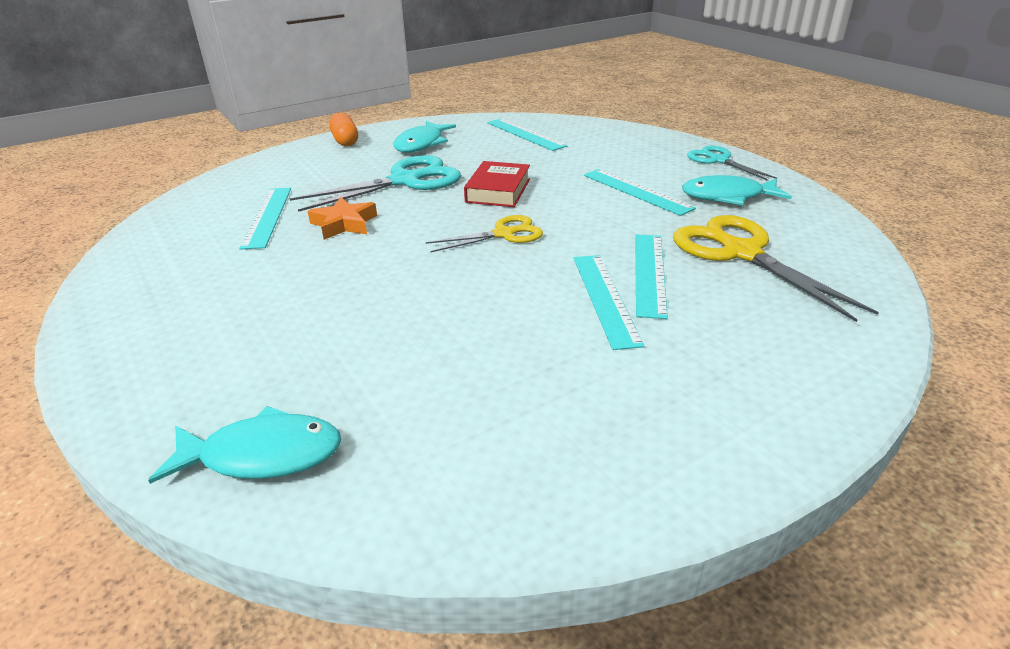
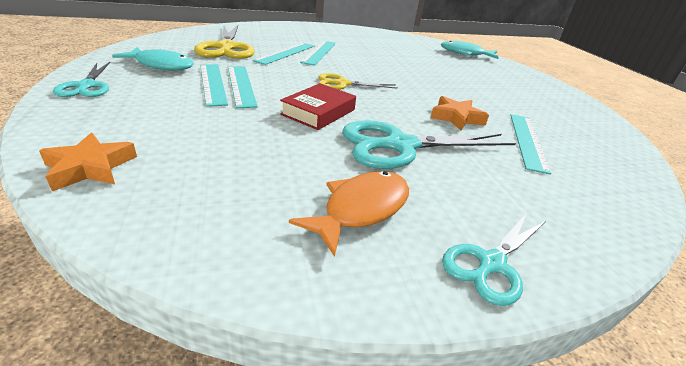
camera: 165 degrees left, 0 degrees up
(345, 141) = (491, 264): orange capsule -> turquoise scissors
(421, 144) = (361, 209): turquoise fish -> orange fish
(525, 134) = (194, 184): turquoise ruler -> turquoise ruler (241, 85)
(590, 128) = (90, 167): none -> orange star

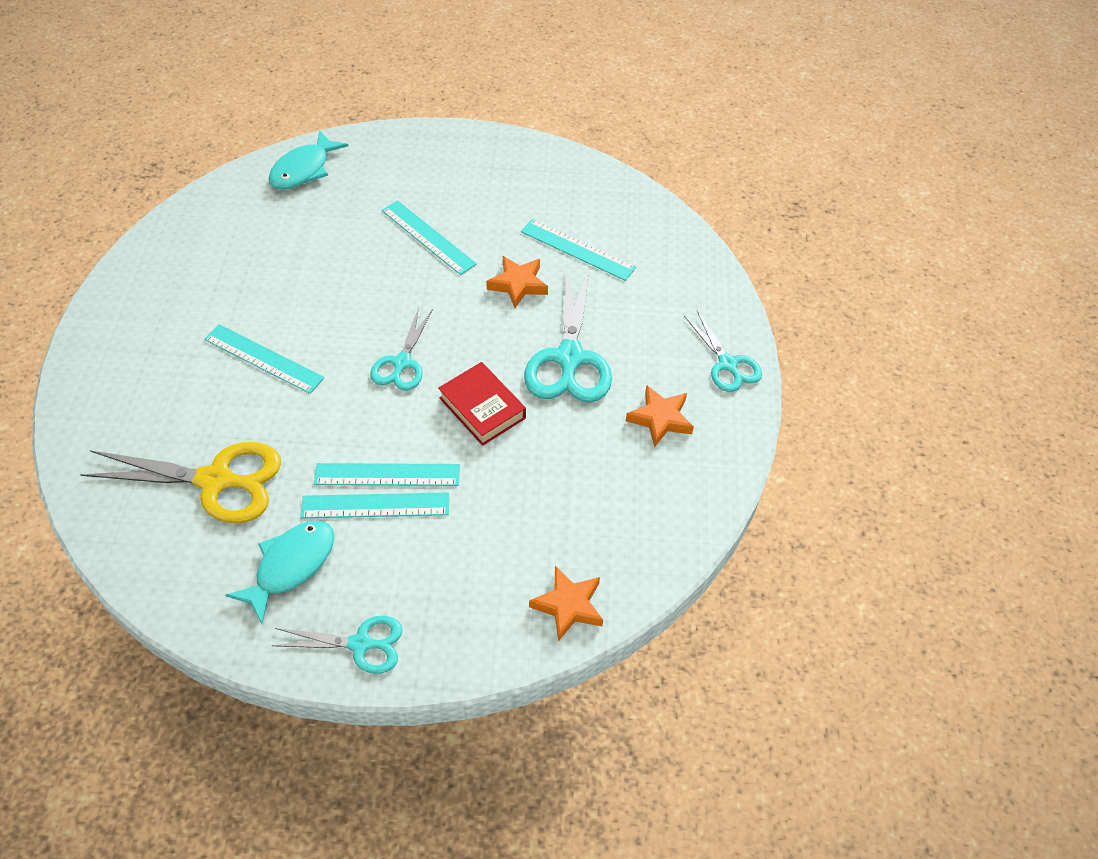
camera: 70 degrees left, 20 degrees up
(285, 53) = (259, 404): turquoise ruler -> turquoise ruler (428, 237)
(342, 84) = (402, 363): yellow scissors -> turquoise scissors
(361, 209) = (660, 419): orange fish -> orange star

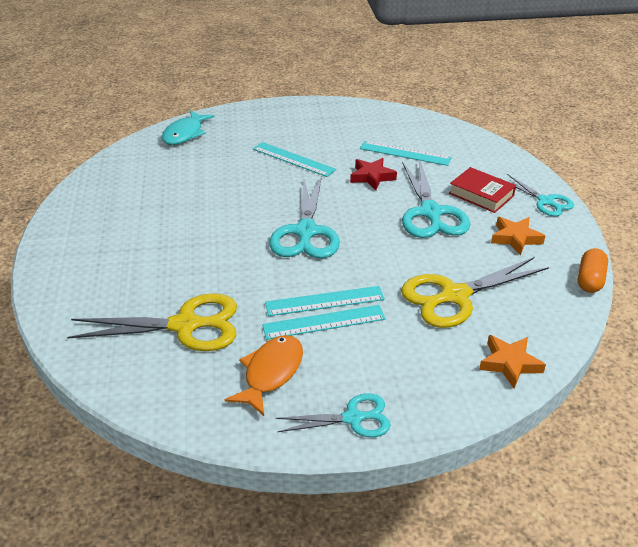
camera: 10 degrees left, 15 degrees down
(263, 358) = (196, 243): turquoise ruler -> none
(291, 566) = (271, 373): turquoise fish -> orange fish
(402, 363) = (306, 232): turquoise scissors -> turquoise scissors, size x1.68
(482, 408) = (380, 250): red book -> red book (481, 194)
(518, 284) = (372, 177): orange star -> red star
(545, 495) = (454, 296): none -> yellow scissors
(724, 501) = (590, 280): none -> orange capsule

